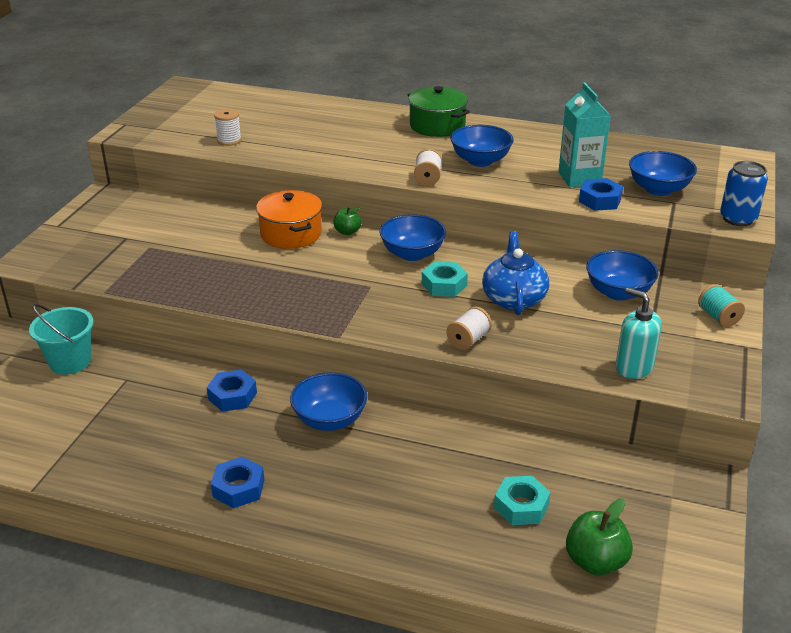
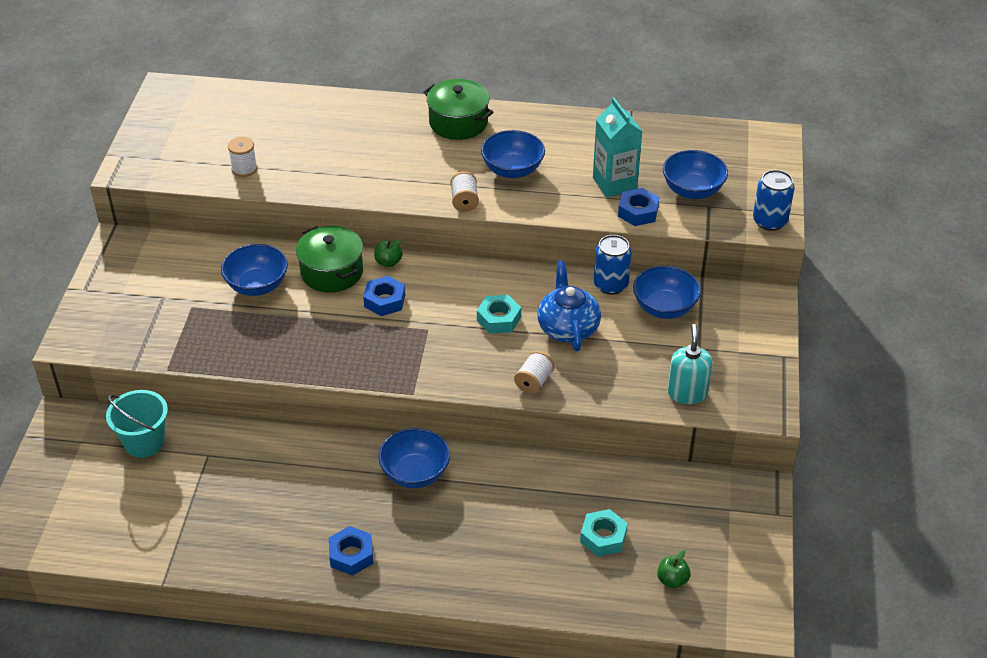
camera: 10 degrees left, 10 degrees up
(232, 396) = (316, 460): blue nut -> blue nut (384, 301)
(291, 234) = (332, 272): orange pot -> green pot
(412, 254) = (460, 283): blue bowl -> blue bowl (257, 285)
(564, 269) = (610, 285): none -> blue can
(595, 562) = (672, 580): green apple -> green apple, size x0.61
(633, 367) = (687, 393): turquoise soap dispenser -> turquoise soap dispenser turned 60 degrees clockwise
(718, 317) = (758, 326): turquoise spool -> none

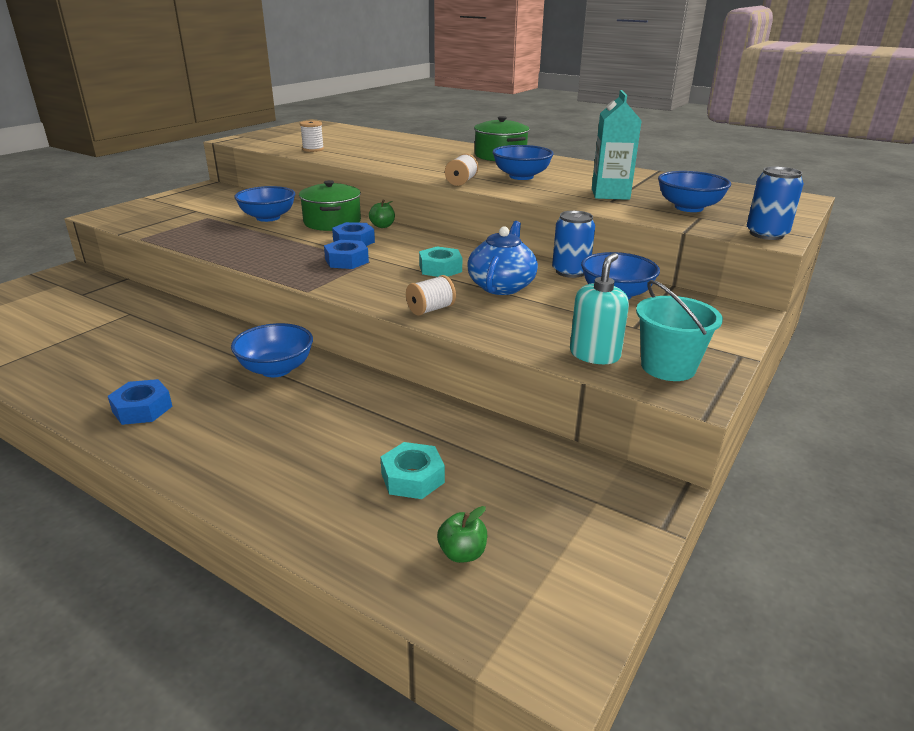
camera: 25 degrees right, 15 degrees down
(144, 442) = (98, 295): turquoise bucket -> turquoise bucket (668, 367)
(638, 212) = (620, 209): blue nut -> blue nut (346, 261)

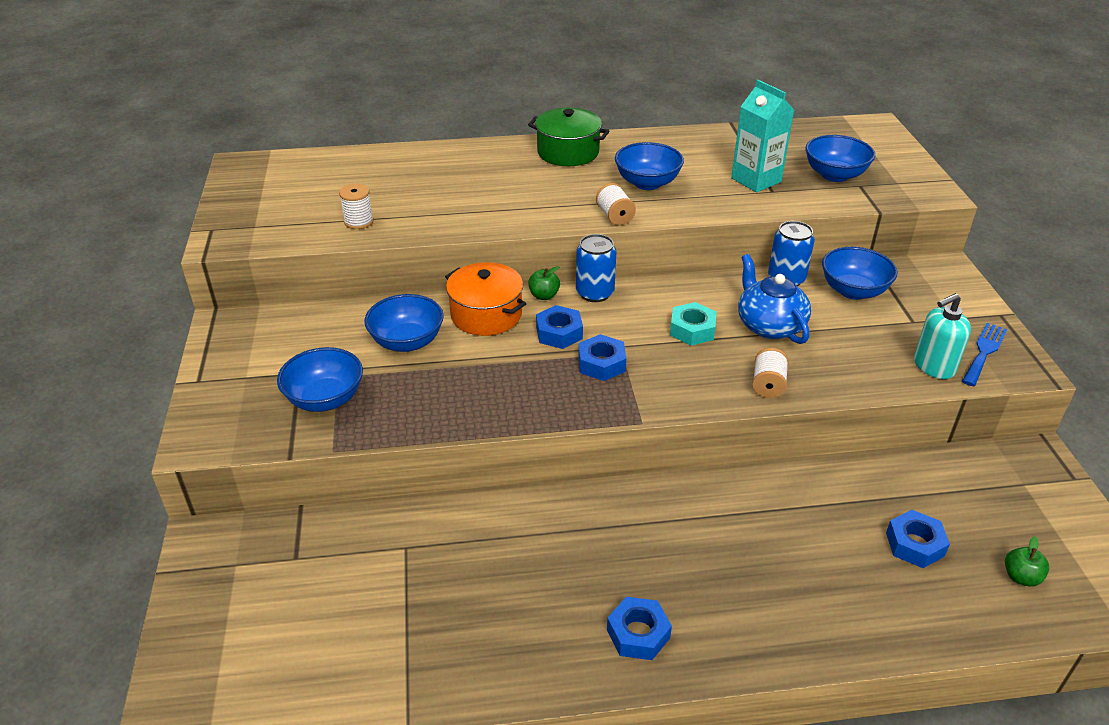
camera: 40 degrees left, 10 degrees up
(276, 369) = (664, 516): blue bowl -> blue bowl (325, 399)
(332, 222) = (486, 315): green pot -> orange pot
(412, 478) = (914, 544): turquoise nut -> blue nut
(594, 355) = (933, 366): turquoise soap dispenser -> turquoise soap dispenser turned 105 degrees counterclockwise
(668, 367) = (984, 352): turquoise bucket -> blue fork
(766, 234) = (927, 189): blue can -> blue can (595, 293)

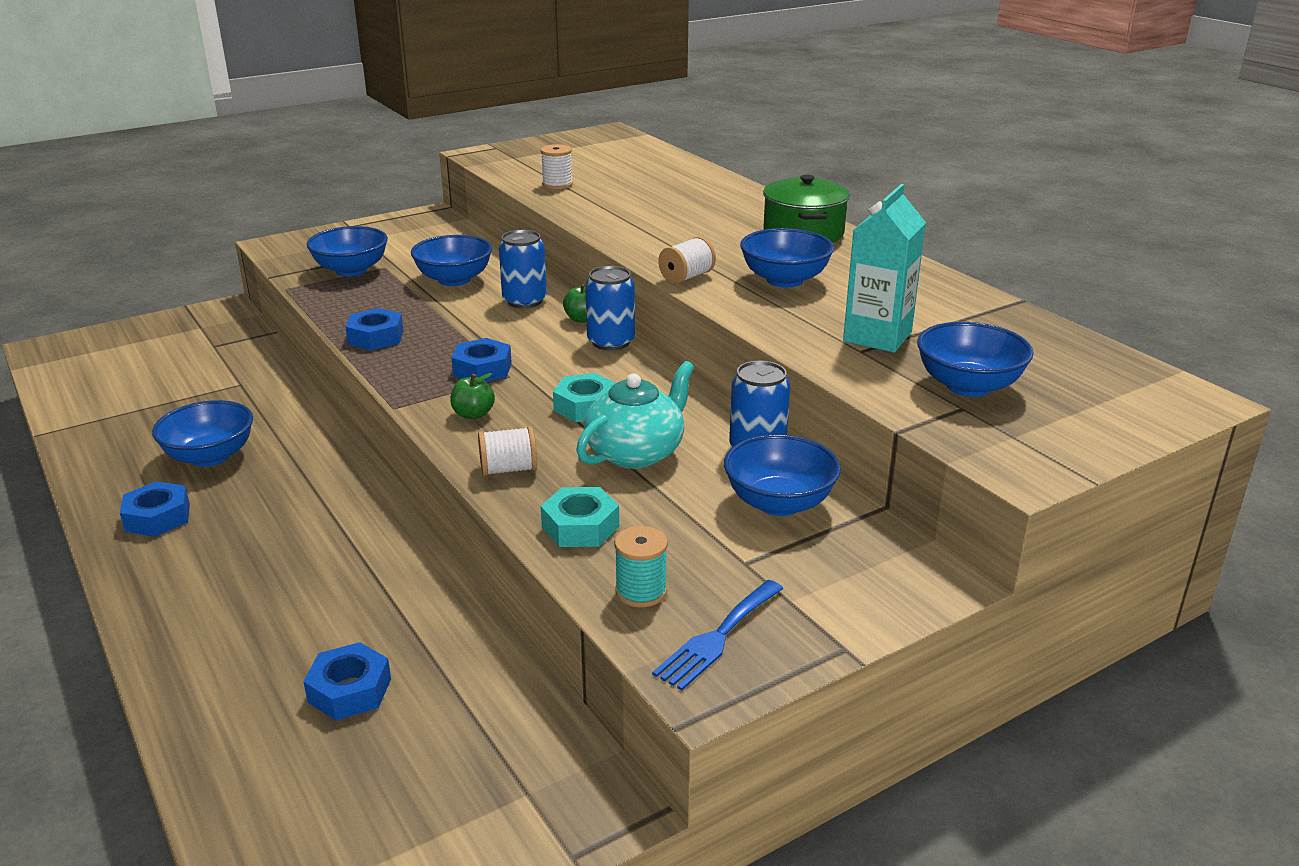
camera: 65 degrees right, 10 degrees down
(486, 315) = (524, 301): orange pot -> blue can
(544, 585) = (210, 456): none -> blue bowl
(559, 333) = (521, 339): blue nut -> blue nut (376, 337)
(769, 325) = (636, 452): blue teapot -> turquoise teapot
(854, 371) = (580, 527): none -> turquoise nut
(933, 366) = (641, 591): turquoise soap dispenser -> turquoise spool
(984, 352) = (717, 637): blue fork -> blue fork turned 120 degrees clockwise
(1021, 577) = (318, 801): green apple -> green apple (473, 414)

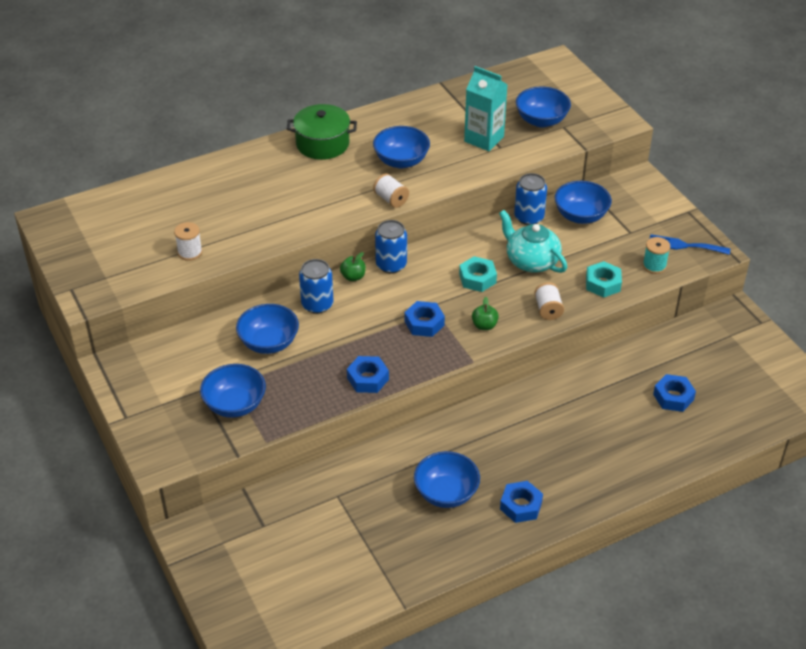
camera: 85 degrees left, 15 degrees up
(717, 637) = (684, 245): blue fork -> blue fork turned 150 degrees clockwise

